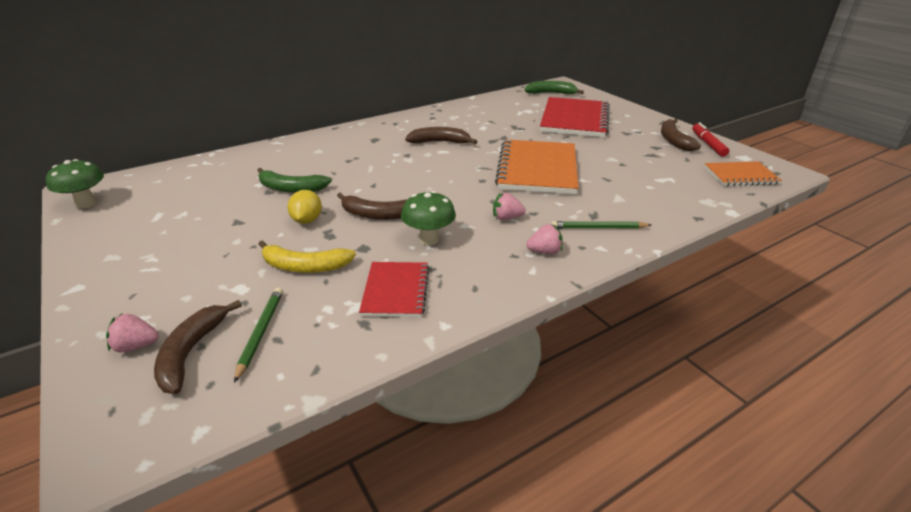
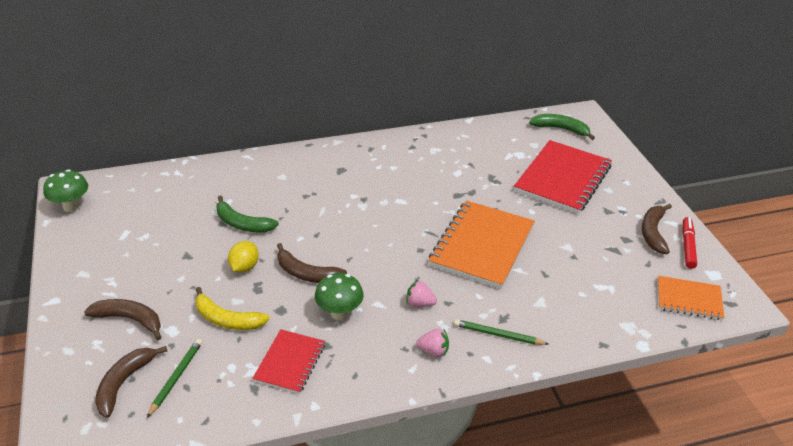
camera: 15 degrees right, 5 degrees up
(136, 346) = (88, 367): pink strawberry -> none
(440, 142) = (403, 187): brown banana -> brown banana (130, 319)

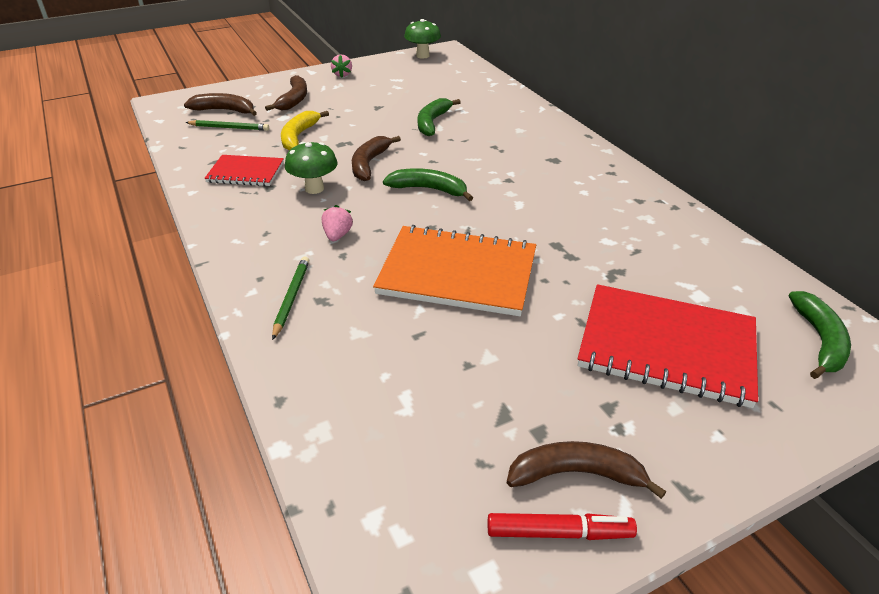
camera: 80 degrees right, 0 degrees up
(244, 267) = (370, 133): yellow lemon -> none
(364, 243) = (429, 189): none -> green banana
(433, 351) = (262, 252): pink strawberry -> pink strawberry (342, 75)
(689, 299) = (400, 524): orange notebook -> none

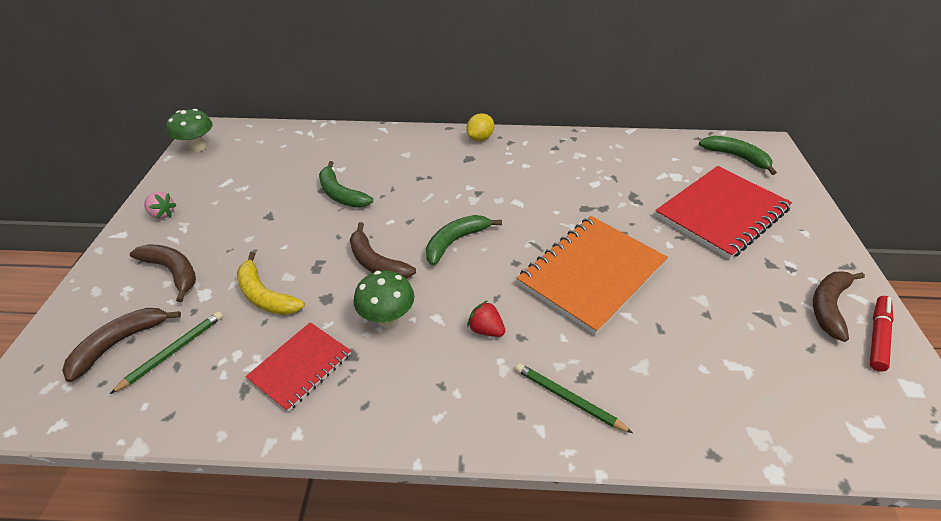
camera: 60 degrees left, 5 degrees up
(337, 235) = (486, 329): pink strawberry -> red strawberry
(594, 155) = (480, 138): none -> yellow lemon

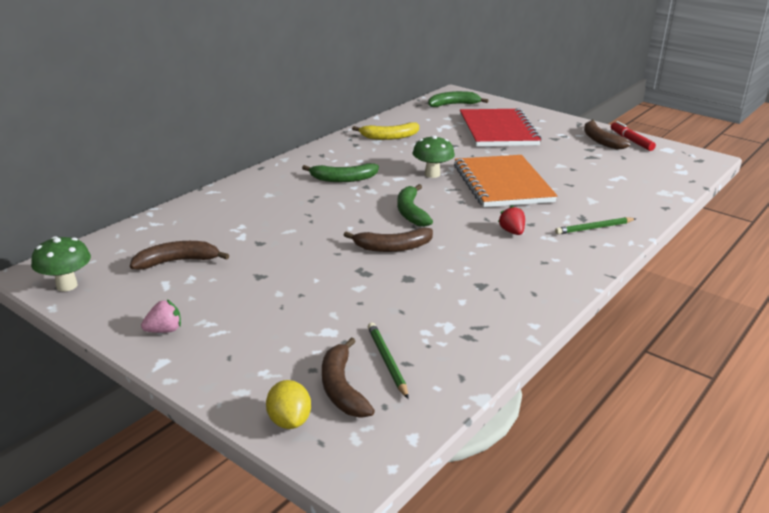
camera: 55 degrees left, 15 degrees down
(173, 271) = (273, 341): brown banana -> brown banana (177, 261)
(265, 295) = (370, 303): yellow banana -> yellow banana (389, 137)
(301, 367) = (471, 307): red notebook -> none
(340, 194) = (280, 236): green banana -> green banana (343, 179)
(387, 318) = (460, 261): green mushroom -> green mushroom (432, 174)
(480, 138) = (298, 162): yellow lemon -> yellow lemon (289, 421)
(486, 329) = (512, 232): red strawberry -> red strawberry turned 90 degrees clockwise

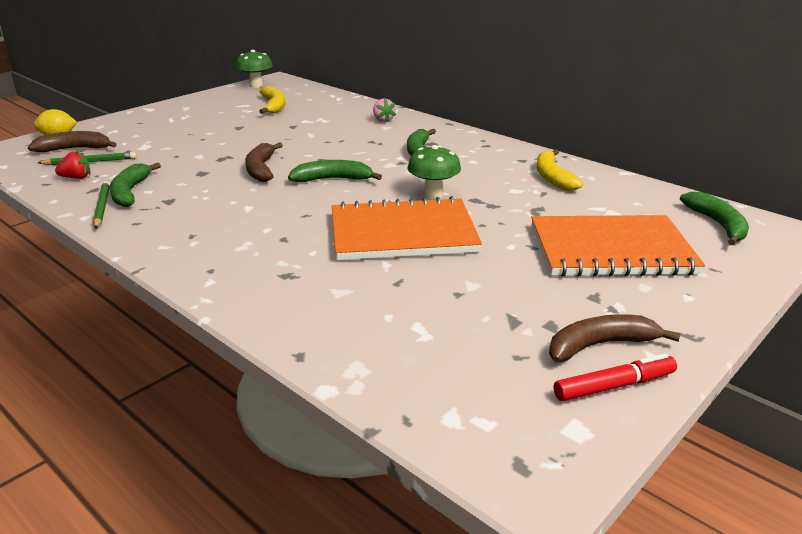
camera: 95 degrees right, 0 degrees up
(164, 330) = (184, 107): pink strawberry -> pink strawberry (383, 120)
(177, 261) = (274, 106): brown banana -> yellow banana
(468, 311) = (130, 192): none -> green banana
(498, 130) = (611, 250): red notebook -> orange notebook
(512, 232) = (268, 225): red strawberry -> red strawberry (76, 178)
(594, 228) = (255, 279): green pencil -> green pencil (102, 207)

